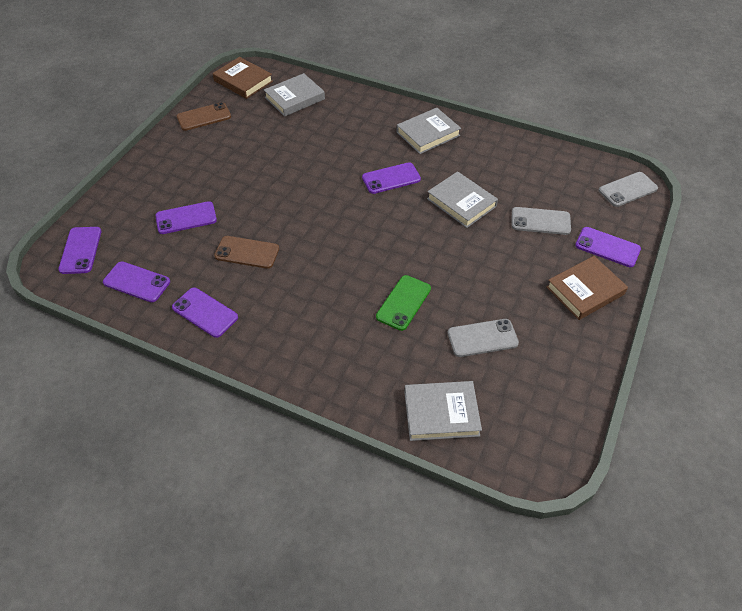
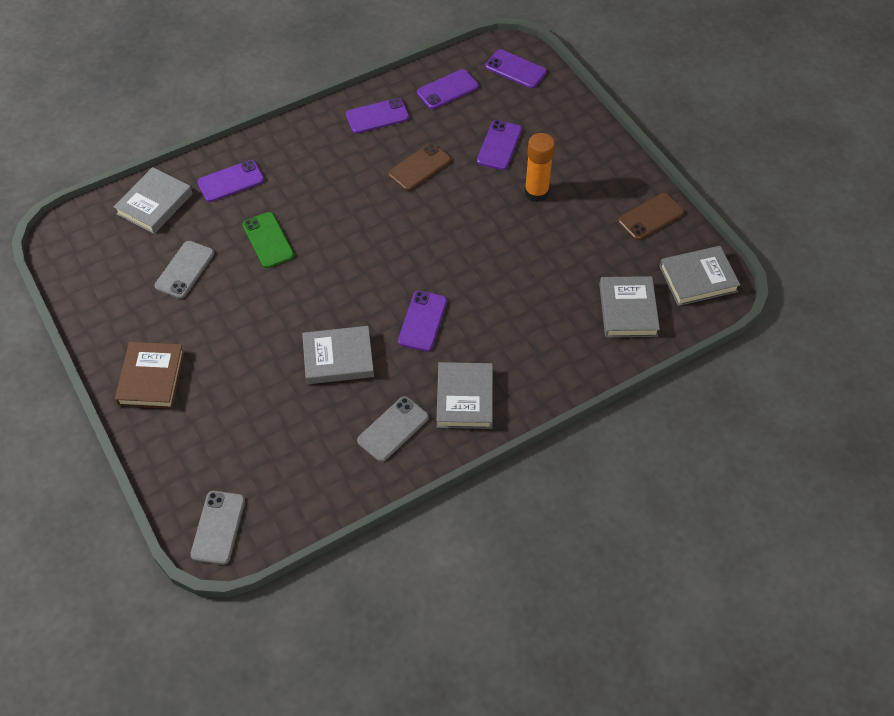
camera: 125 degrees right, 5 degrees up
(204, 117) = (650, 217): brown phone -> brown phone turned 45 degrees clockwise
(223, 177) = (536, 192): none -> orange glue stick
(243, 81) = (698, 279): brown book -> grey book
(540, 221) = (255, 407): grey phone -> grey phone (393, 429)
(607, 247) = (173, 438): purple phone -> purple phone (231, 181)

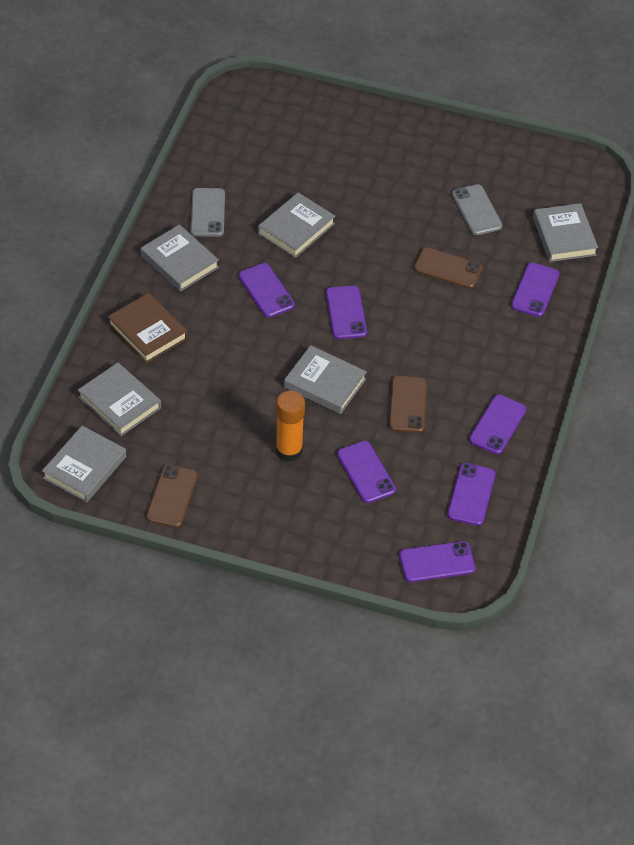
camera: 135 degrees right, 5 degrees down
(151, 378) = (402, 138): brown book -> brown book (148, 331)
(218, 527) = (253, 97): grey phone -> none
(268, 240) = (448, 268): green phone -> brown phone
(383, 260) = (346, 313): none -> purple phone
(460, 220) = (325, 383): none -> grey book

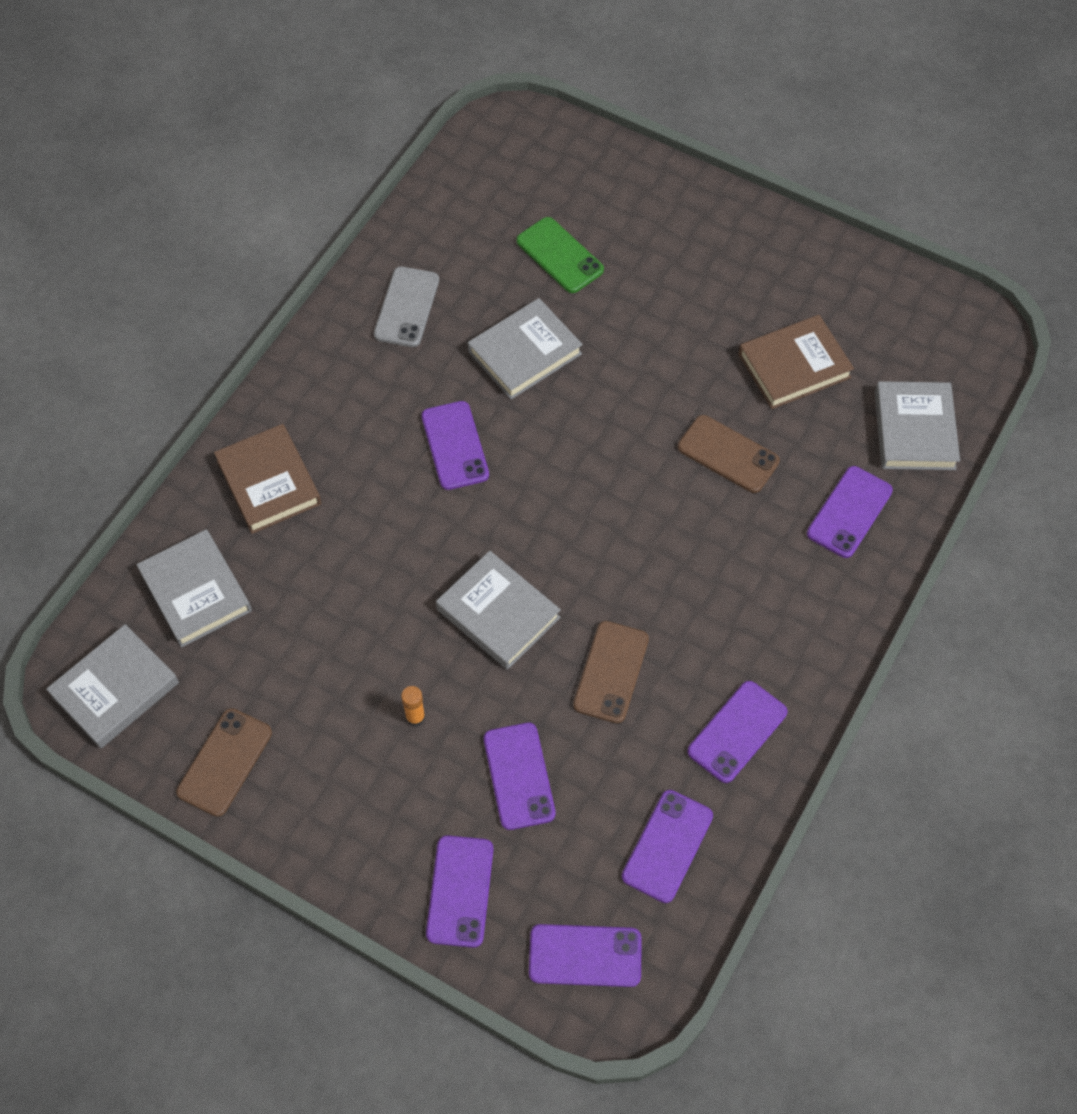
camera: 15 degrees right, 10 degrees up
(179, 262) = (345, 378): grey book -> none
(289, 450) = (415, 717): orange glue stick -> orange glue stick, size x0.48
(302, 166) = (560, 255): none -> green phone
(346, 313) = (560, 502): purple phone -> purple phone (460, 891)
(476, 210) = (794, 366): grey phone -> brown book

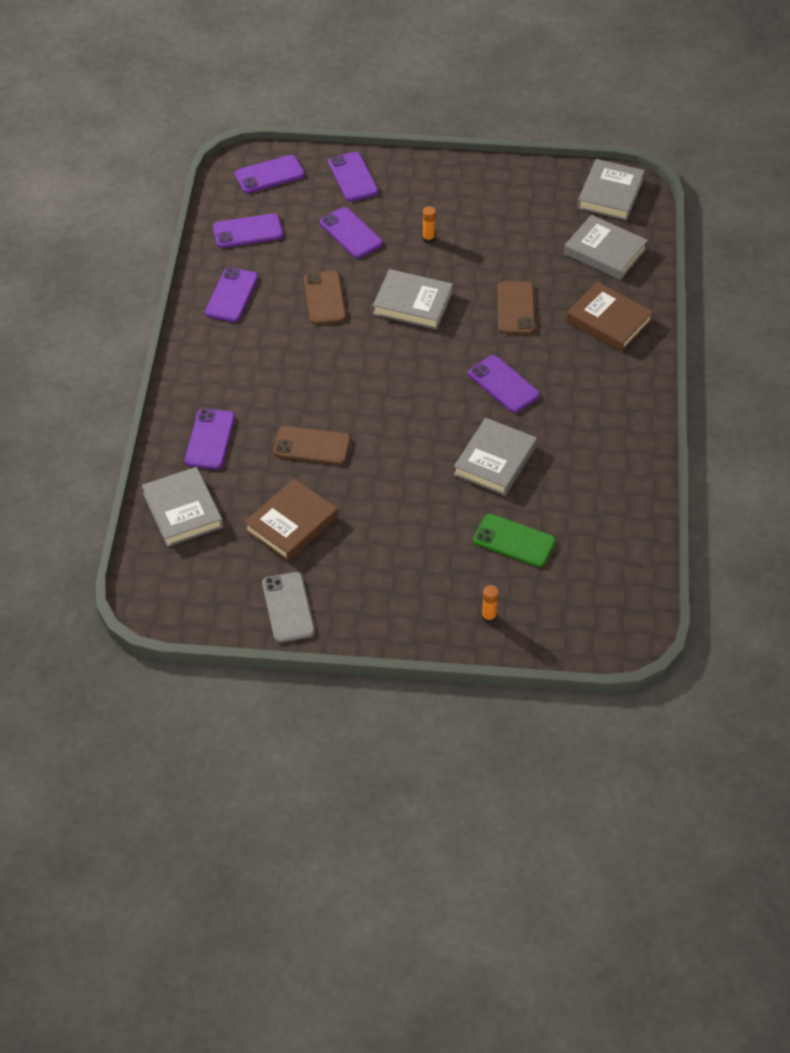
camera: 155 degrees right, 10 degrees down
(224, 762) = (522, 185): brown phone -> brown phone (516, 308)
(407, 307) = (601, 460): grey phone -> grey phone (288, 607)
(632, 190) = (489, 617): none -> orange glue stick
(667, 846) = (248, 231): purple phone -> purple phone turned 75 degrees clockwise

